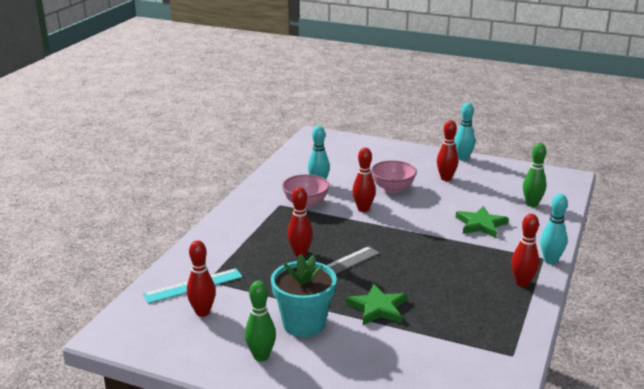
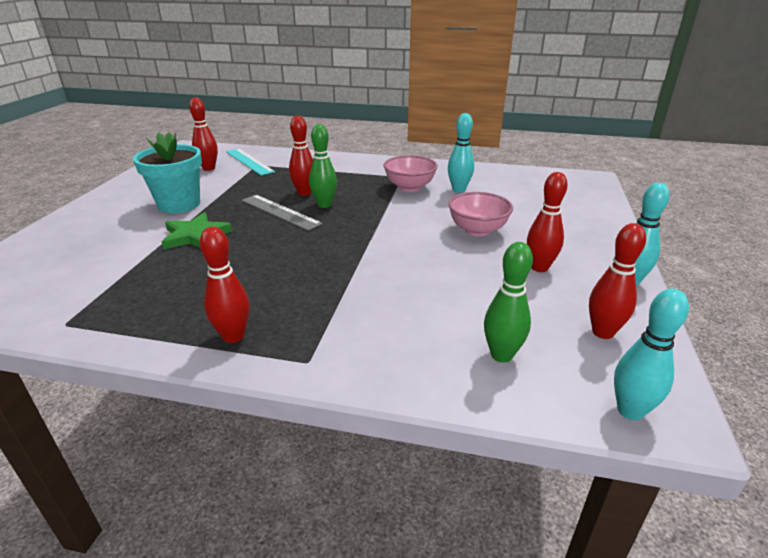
camera: 80 degrees right, 5 degrees up
(261, 356) = (137, 193): green bowling pin -> green bowling pin (324, 205)
(363, 209) = (411, 216): red bowling pin -> red bowling pin (602, 332)
(481, 224) = (402, 299): green star -> none
(550, 260) = (299, 369): turquoise bowling pin -> turquoise bowling pin (630, 411)

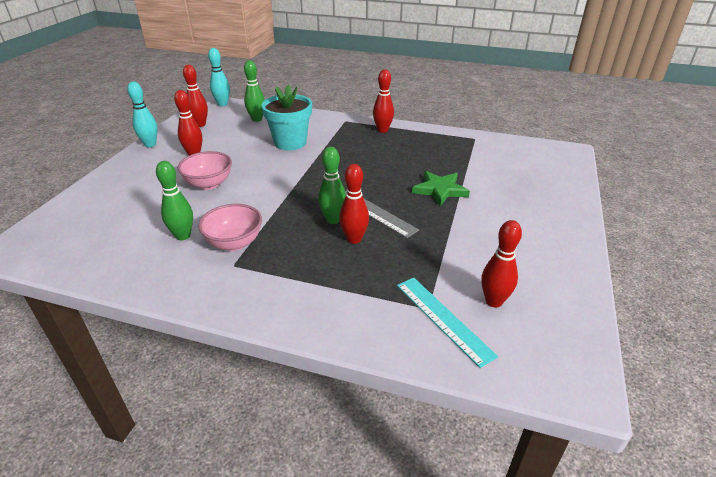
camera: 175 degrees left, 5 degrees up
(179, 204) = (481, 228): turquoise flower pot -> turquoise flower pot (290, 142)
(458, 190) = (183, 236): turquoise bowling pin -> green bowling pin

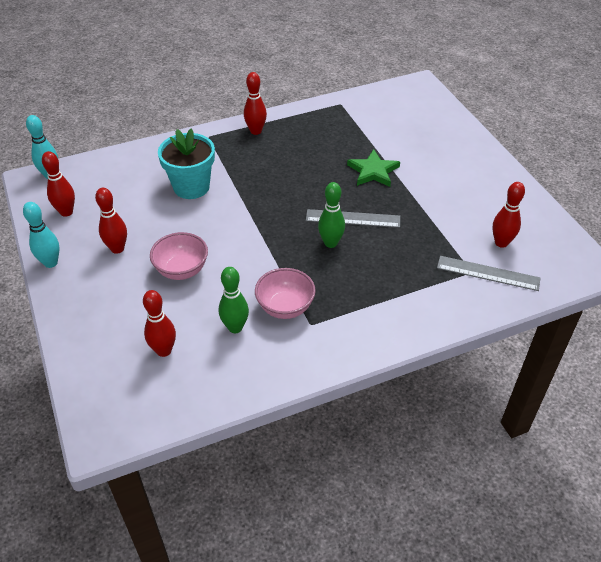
camera: 40 degrees left, 10 degrees up
(257, 119) = (118, 176): green bowling pin -> none
(354, 239) = (366, 250): red bowling pin -> red bowling pin (164, 350)
(443, 319) = (488, 273): turquoise ruler -> grey ruler

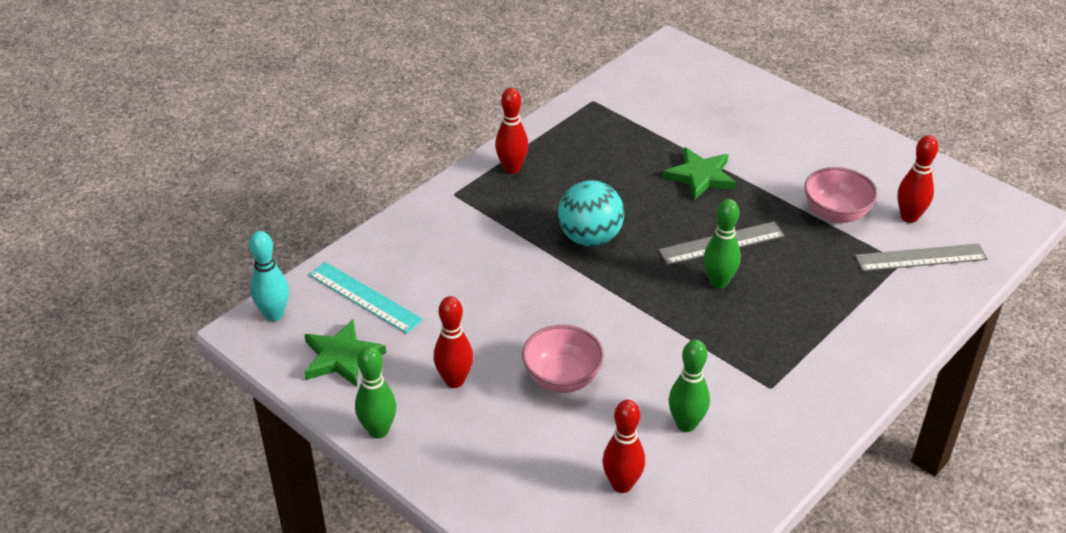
camera: 25 degrees left, 5 degrees down
(51, 263) = (378, 430): turquoise bowling pin -> green bowling pin
(66, 212) = (341, 357): red bowling pin -> green star
(108, 181) = (365, 297): none -> turquoise ruler
(191, 187) = (486, 268): turquoise flower pot -> none
(269, 188) = (590, 238): none -> turquoise ball
(285, 307) = (726, 378): pink bowl -> pink bowl (835, 214)

